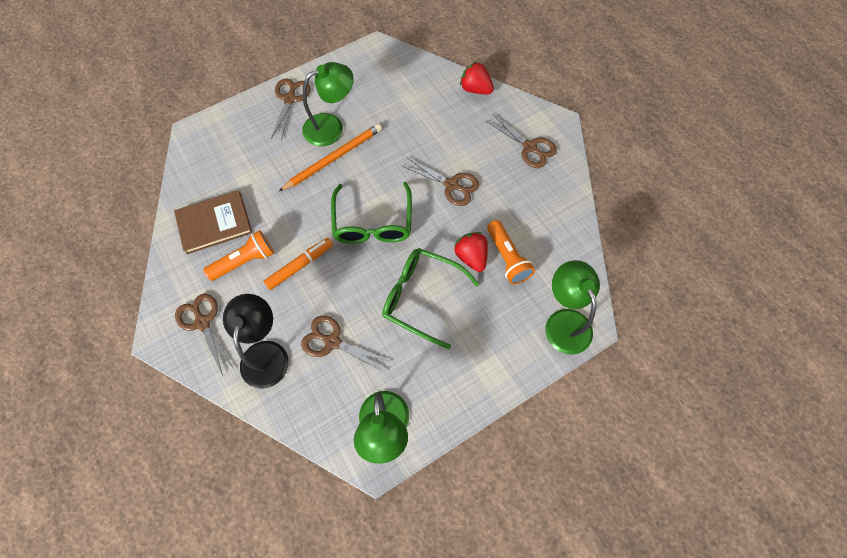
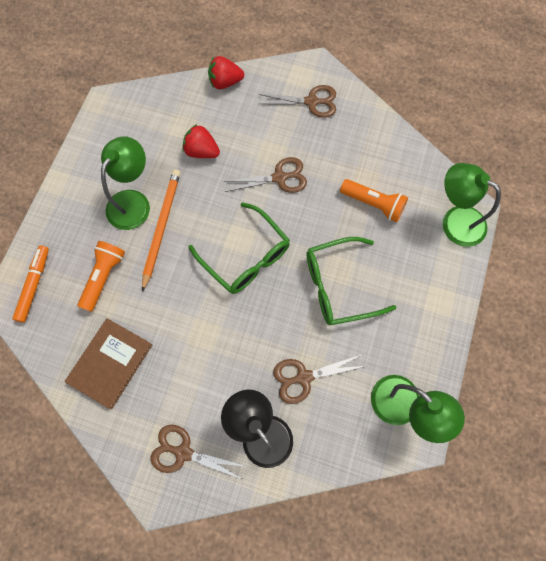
camera: 40 degrees left, 5 degrees up
(245, 261) = (169, 373): orange flashlight -> orange flashlight (104, 277)
(290, 99) = (71, 203): brown scissors -> none
(300, 266) = (220, 339): orange marker -> orange marker (34, 285)
(471, 257) = (346, 224): red strawberry -> red strawberry (202, 151)

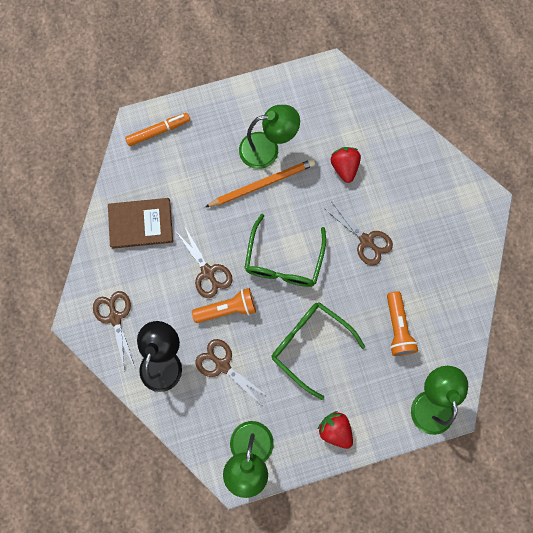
camera: 55 degrees right, 5 degrees up
(104, 277) = (197, 173): orange flashlight -> orange flashlight (227, 309)
(225, 82) = (417, 141): red strawberry -> red strawberry (335, 429)
(311, 102) = (452, 219): brown scissors -> brown scissors (208, 272)

